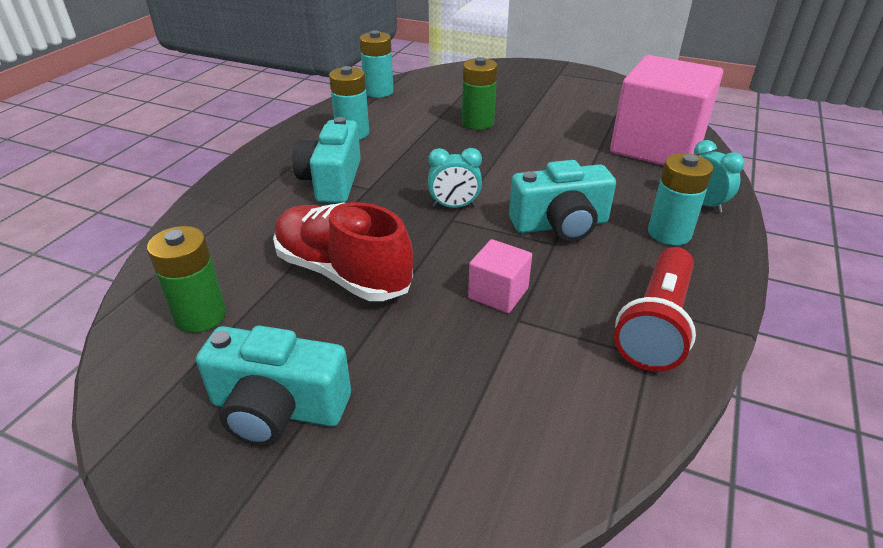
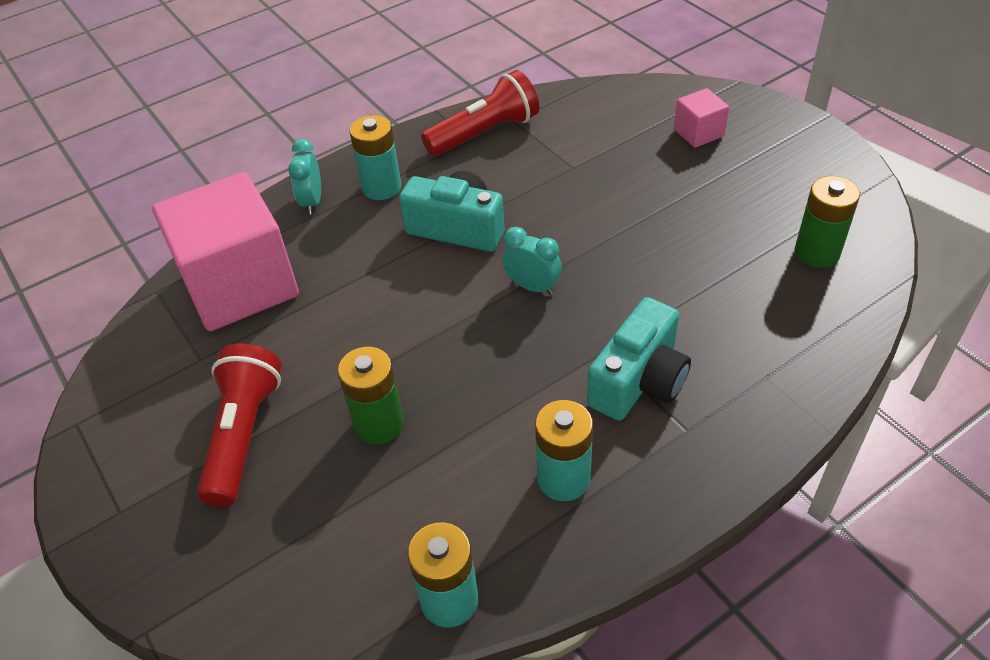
camera: 145 degrees left, 10 degrees up
(278, 408) = (768, 168): turquoise camera -> none
(343, 273) = (682, 250): red shoe -> none
(498, 293) = (569, 189): pink cube -> pink cube (698, 133)
(543, 102) = (243, 435): none -> red flashlight

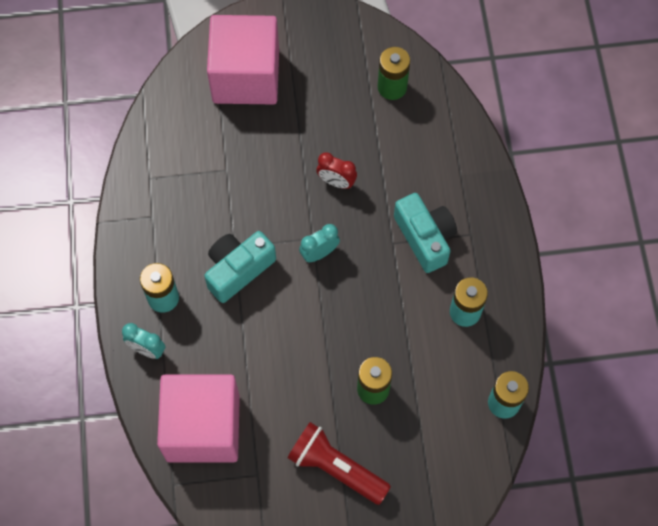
camera: 65 degrees left, 20 degrees up
(485, 133) = (151, 204): red flashlight -> none
(639, 260) = (336, 182): none -> red clock
(698, 133) = (246, 76): pink cube -> pink cube, size x2.28

